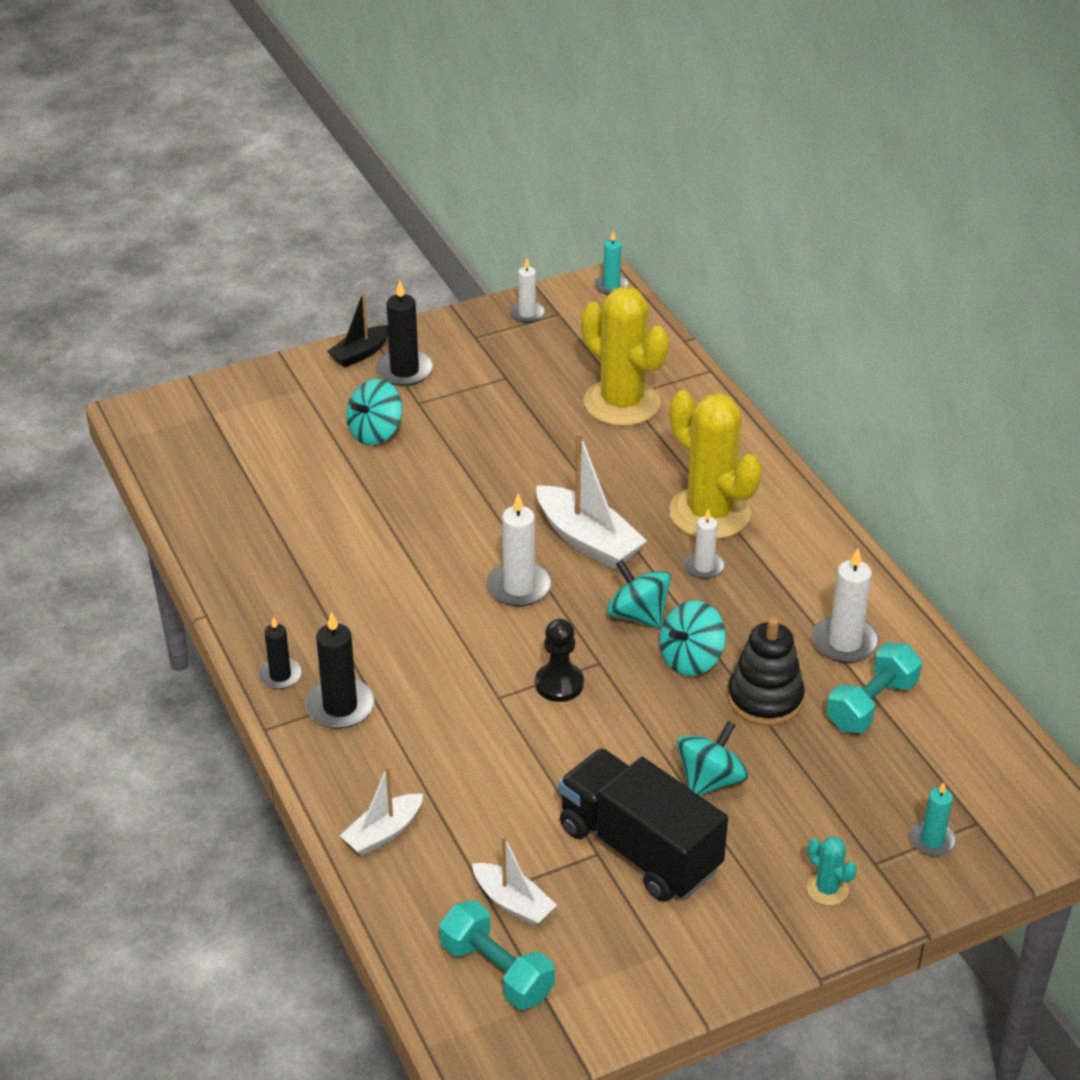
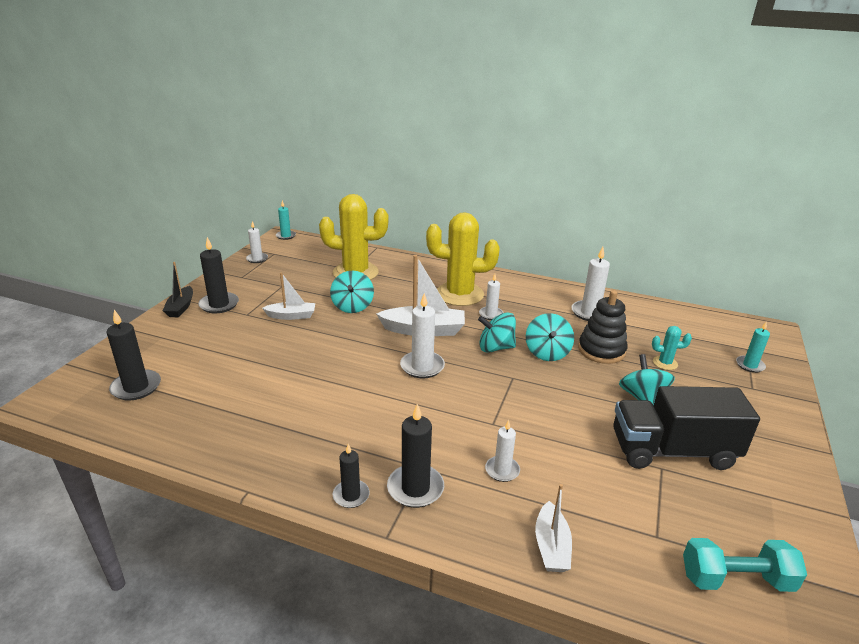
camera: 45 degrees left, 10 degrees down
(222, 443) = (136, 387): none -> black candle
(375, 432) = (238, 337): turquoise spinning top -> turquoise spinning top (352, 306)
(438, 745) = (502, 470): none -> white candle
(513, 903) = (675, 529): white boat -> white boat (291, 316)
(559, 684) = (511, 398): black pawn -> none
(827, 889) = (760, 411): turquoise cactus -> turquoise cactus (665, 363)
(871, 704) = (639, 329): turquoise dumbbell -> none

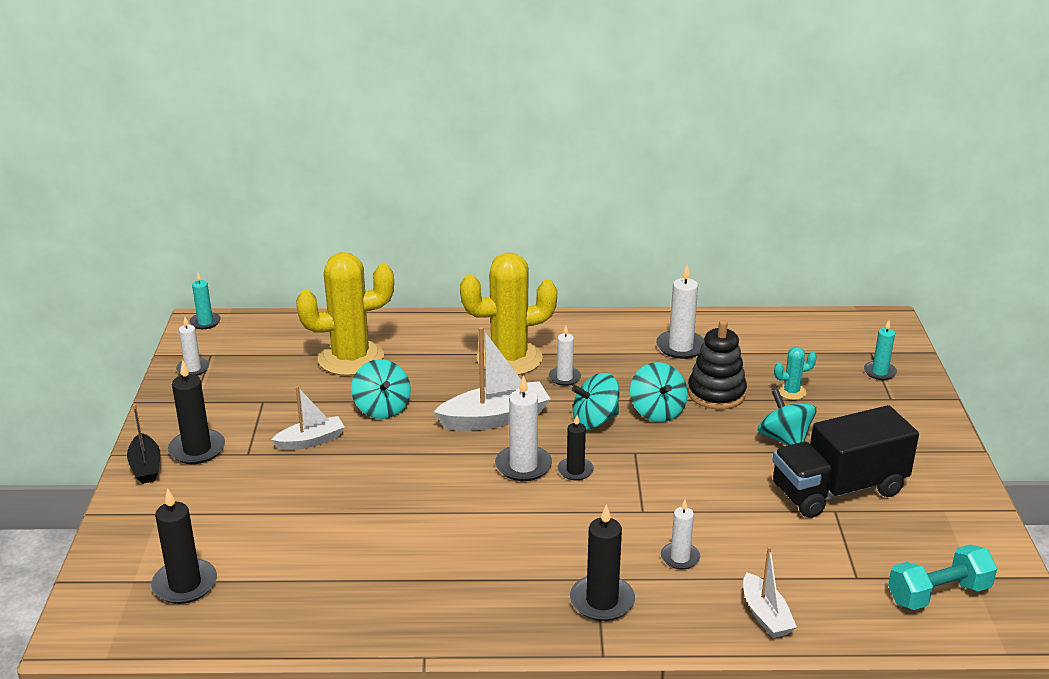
camera: 20 degrees left, 0 degrees up
(351, 495) = (539, 628): black candle -> black candle (575, 470)

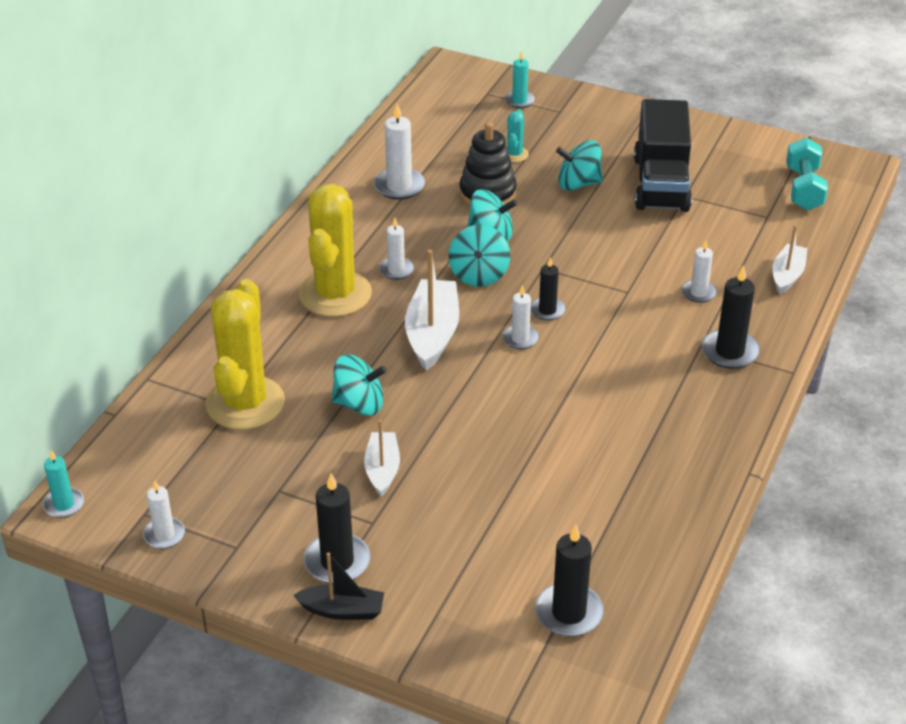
camera: 65 degrees left, 10 degrees up
(523, 466) = (520, 339): white candle -> white candle, size x0.63
(765, 615) = (787, 275): white boat -> white boat turned 75 degrees counterclockwise

